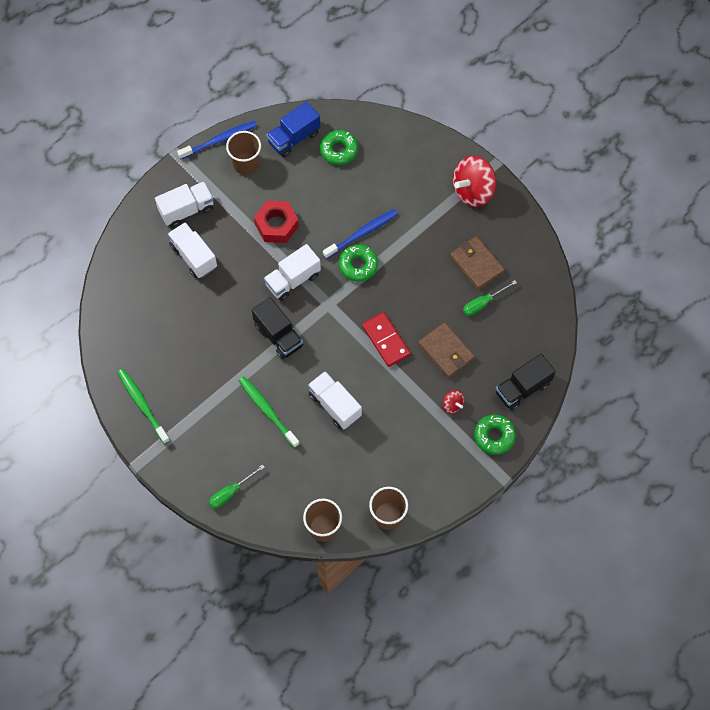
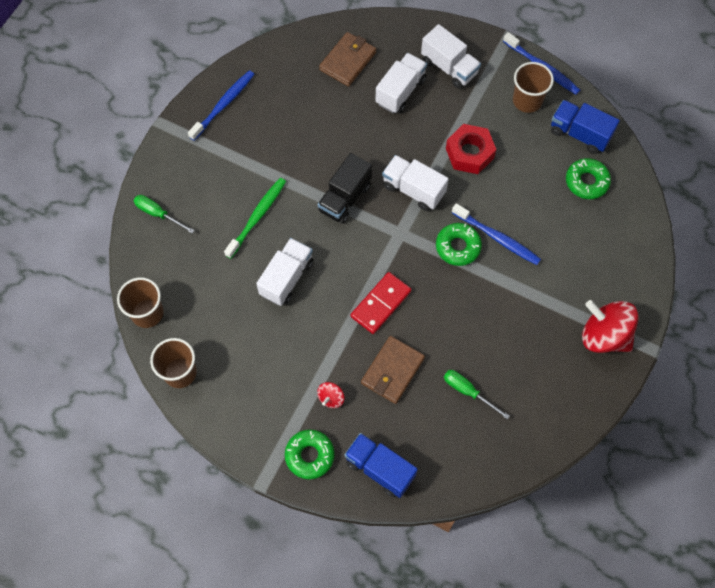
camera: 70 degrees right, 0 degrees up
(142, 405) = (223, 105): green toothbrush -> blue toothbrush
(476, 264) = (514, 369): brown wallet -> brown wallet (348, 61)
(522, 388) = (380, 469): black truck -> blue truck

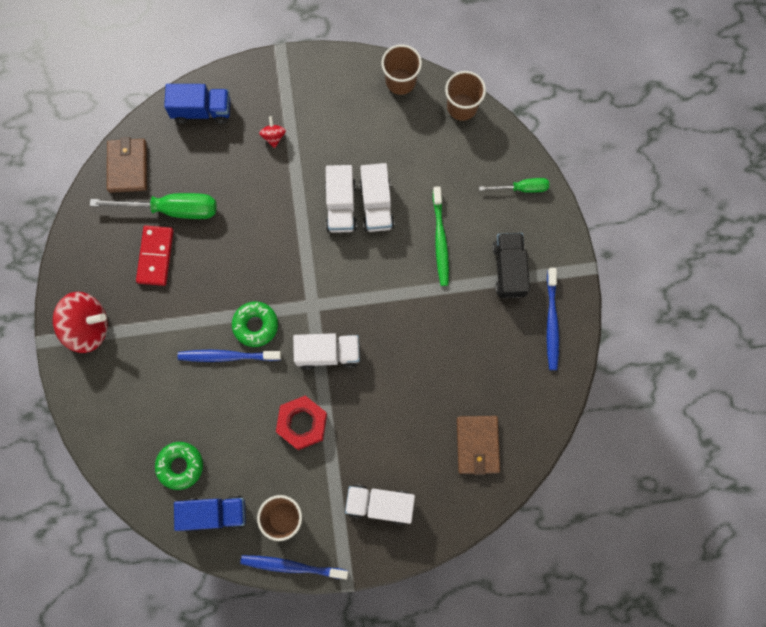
camera: 145 degrees right, 10 degrees up
(309, 455) = (260, 87): green donut -> none
(345, 198) = (380, 306): black truck -> black truck (509, 269)
(380, 304) = (286, 234): red domino -> red domino (156, 256)
(392, 371) = (240, 187): brown wallet -> brown wallet (128, 166)
(400, 91) = (406, 445): white truck -> white truck (341, 206)
(468, 391) = (172, 209): green screwdriver -> green screwdriver, size x1.78

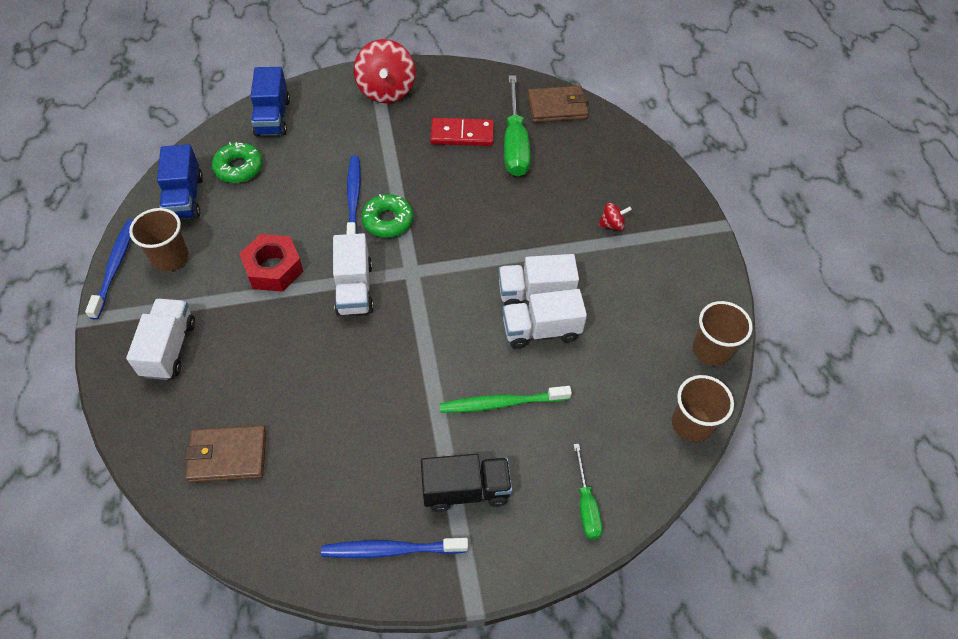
camera: 85 degrees right, 20 degrees down
(202, 110) = (631, 161): blue truck -> blue truck (272, 117)

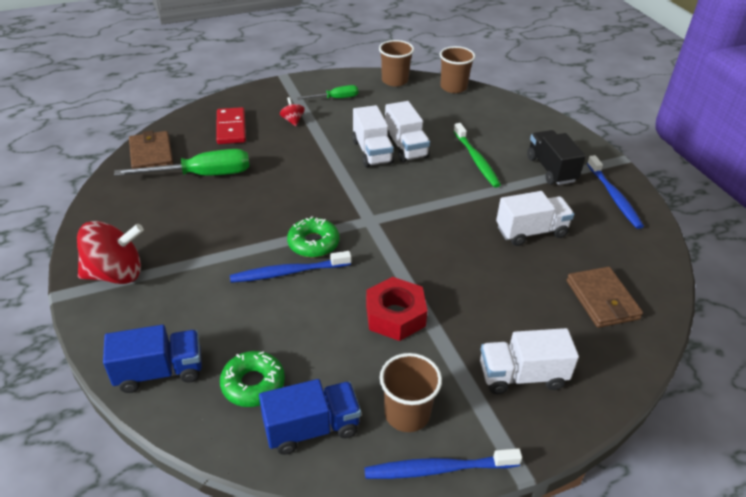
camera: 100 degrees left, 15 degrees down
(354, 289) = (401, 252): white truck -> white truck (531, 232)
(462, 134) = (190, 209): red domino -> red domino (231, 128)
(586, 505) = (531, 122): green screwdriver -> green screwdriver (335, 98)

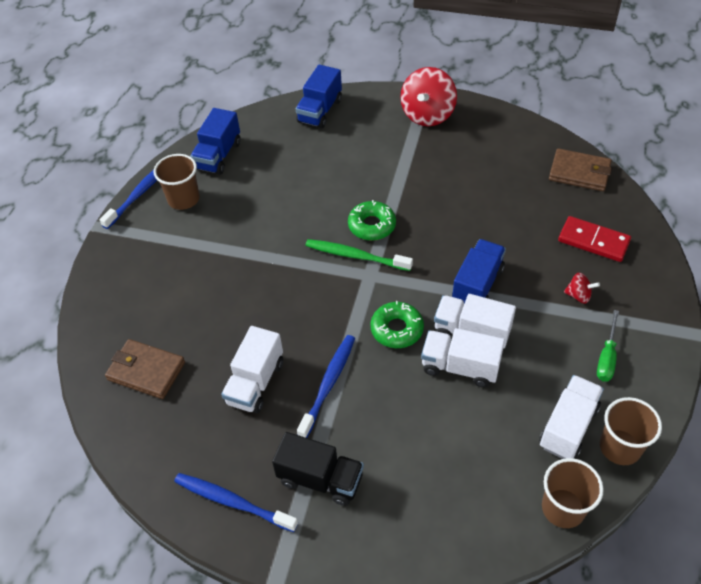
camera: 130 degrees right, 10 degrees up
(202, 175) = (521, 194): green screwdriver -> none
(253, 384) = (272, 144): green donut -> green donut (397, 329)
(288, 272) = (352, 198): blue toothbrush -> blue toothbrush (328, 384)
(326, 164) = (477, 285): none -> blue truck
(395, 315) = (257, 234): red nut -> none
(476, 160) = (390, 417): green toothbrush -> green toothbrush (355, 256)
(522, 376) = (146, 270): white truck -> white truck (568, 427)

